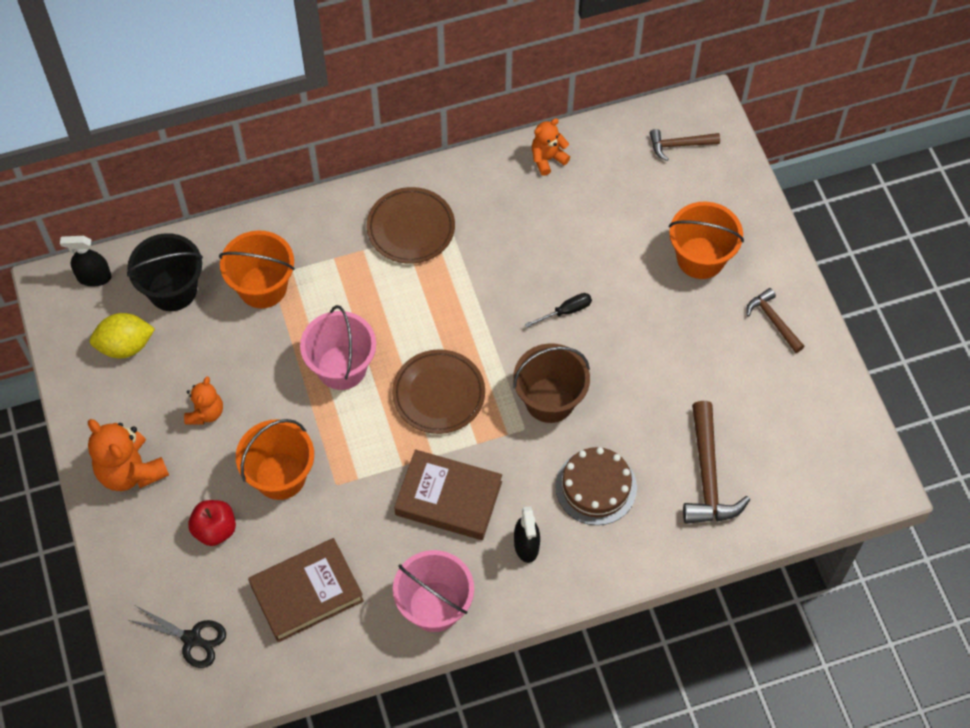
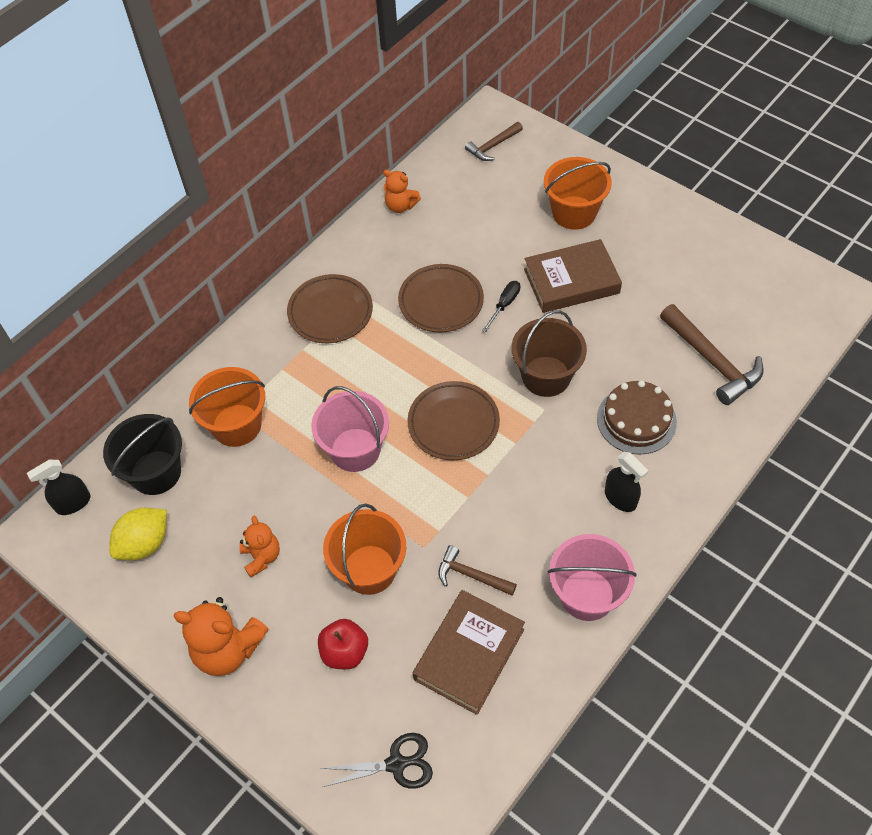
camera: 30 degrees left, 5 degrees down
(448, 498) = (527, 500): brown book -> brown book (571, 281)
(513, 275) = (441, 301): none -> brown plate
(547, 159) = (400, 206): orange teddy bear -> orange teddy bear turned 90 degrees counterclockwise
(773, 320) = (663, 226): brown hammer -> brown hammer (471, 575)

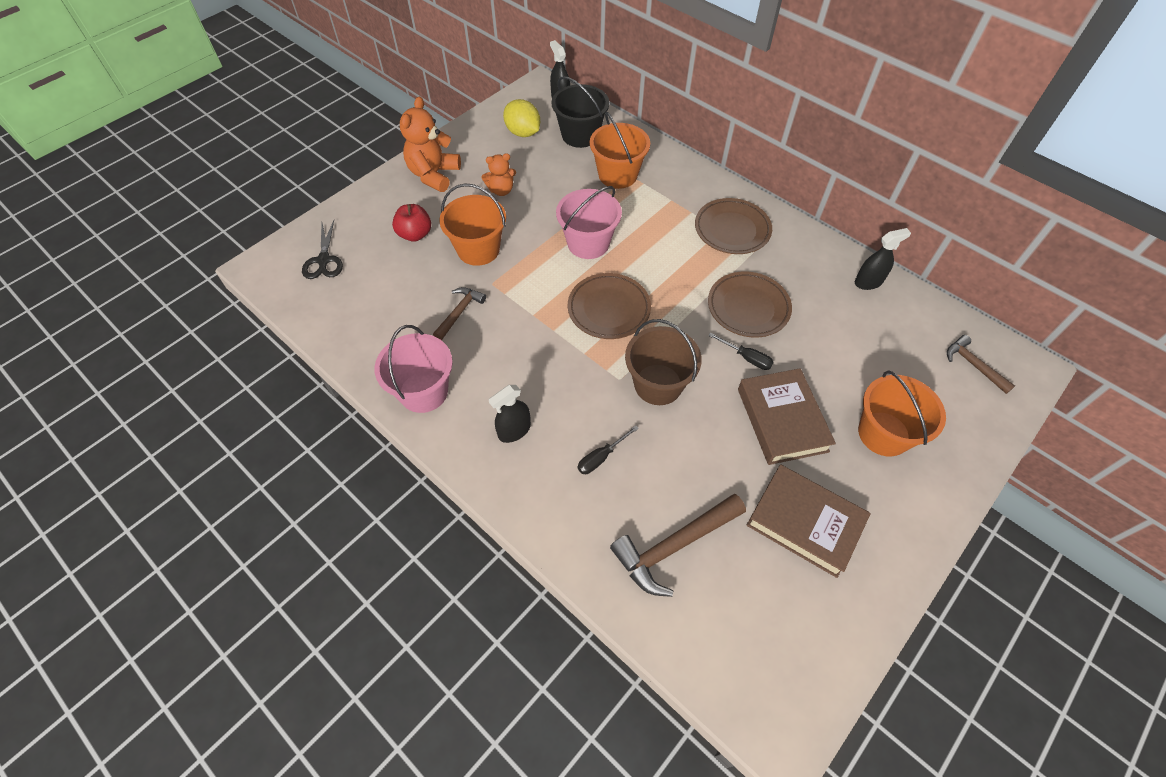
camera: 90 degrees right, 0 degrees up
(400, 206) = (868, 282): orange teddy bear -> black spray bottle
(469, 654) = (393, 306): brown book -> brown book (804, 523)
(636, 420) = (601, 457): brown cake -> black screwdriver

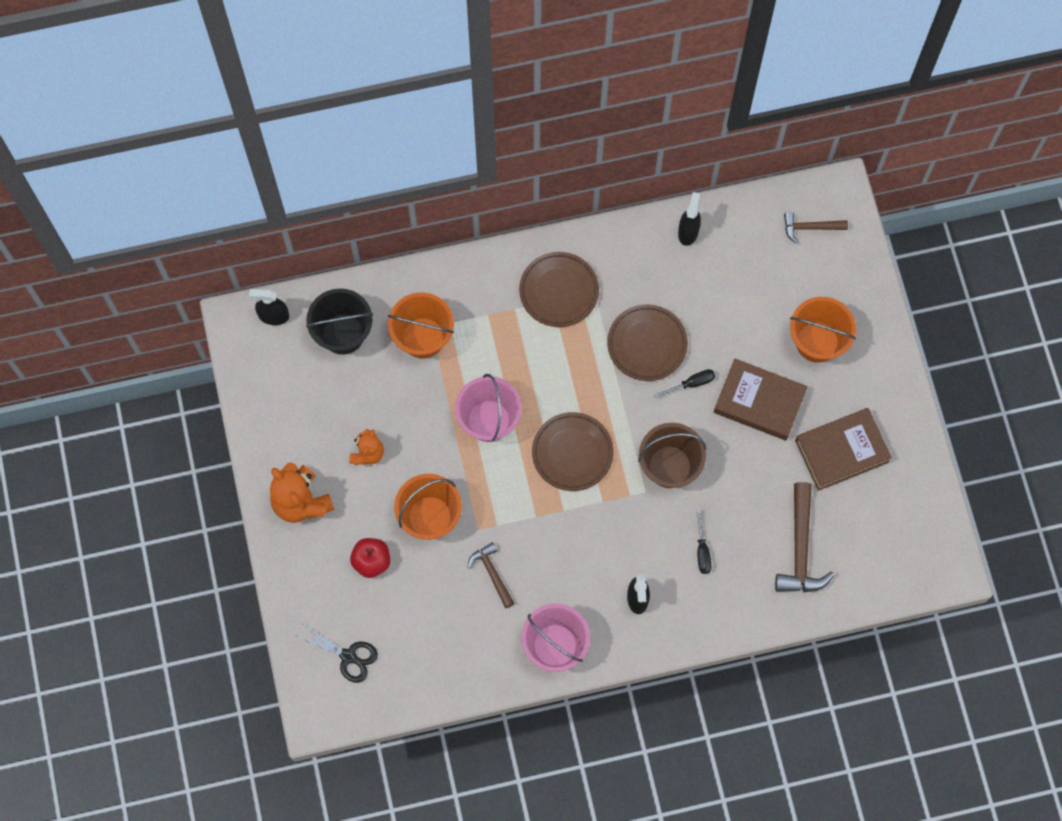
camera: 55 degrees left, 15 degrees up
(523, 133) = (300, 384): yellow lemon -> none

